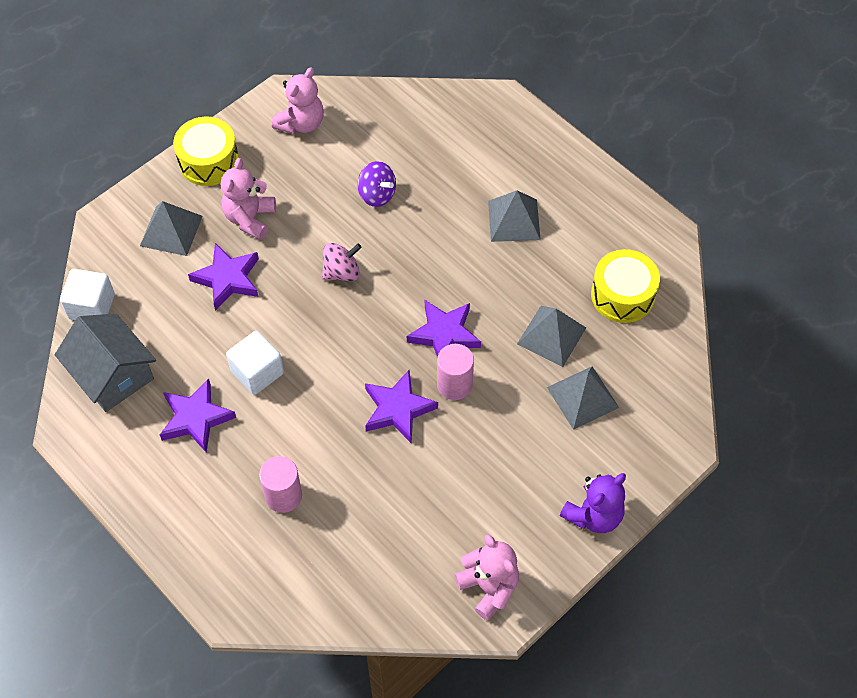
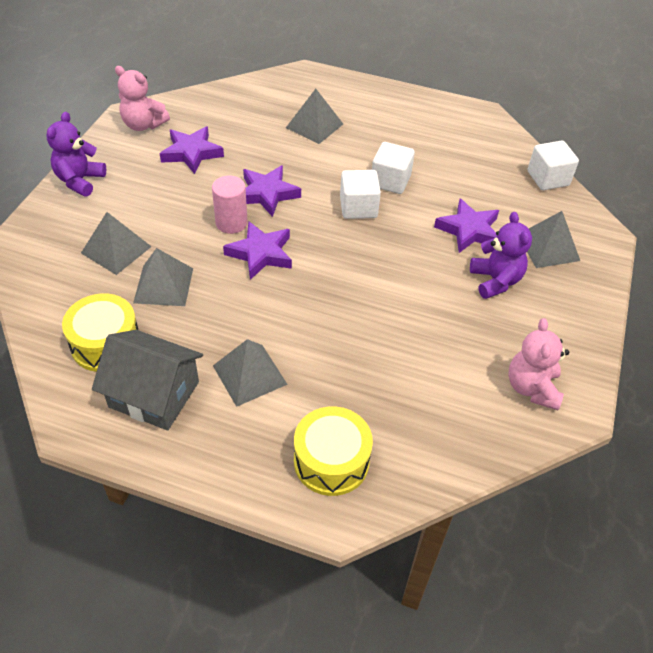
camera: 150 degrees right, 10 degrees down
(112, 374) = (489, 147): grey house -> grey house (154, 394)
(196, 418) = (409, 144): purple star -> purple star (191, 153)
(208, 161) = (578, 314): yellow drum -> yellow drum (331, 461)
(250, 218) = (495, 281): pink teddy bear -> purple teddy bear
(283, 496) = (314, 126): pink cylinder -> grey pyramid
(315, 351) = (358, 207): none -> white cube
(342, 272) = (381, 268): pink spinning top -> none
(377, 194) = (401, 346): purple spinning top -> none

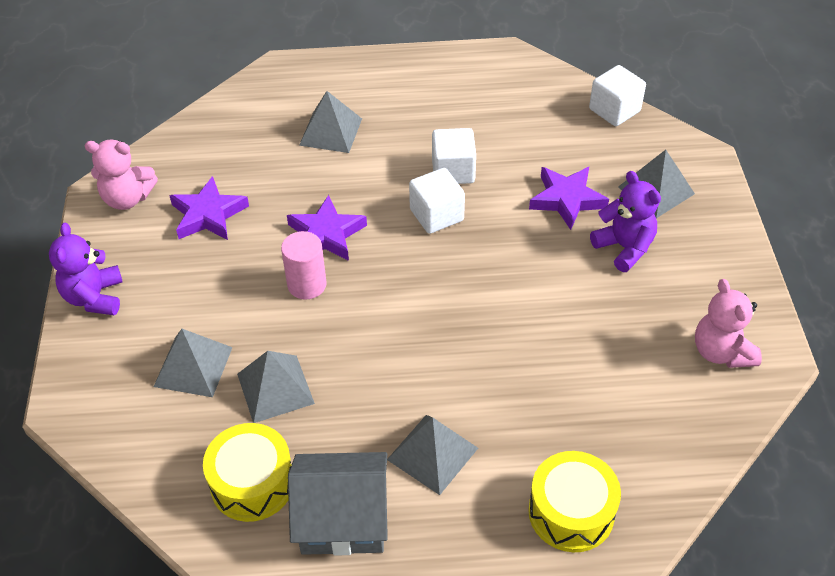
camera: 20 degrees left, 0 degrees up
(261, 253) = (362, 309): purple star -> none

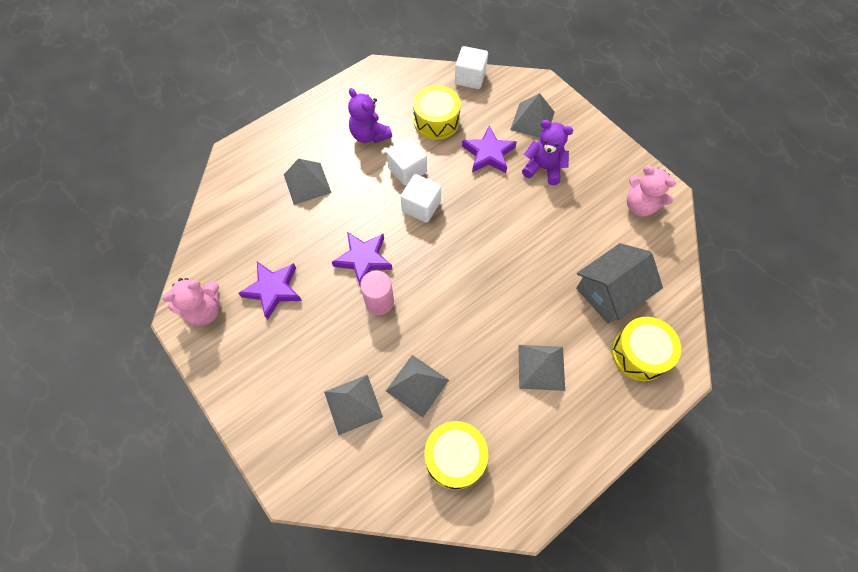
camera: 35 degrees left, 15 degrees up
(94, 297) = (243, 397): purple teddy bear -> purple teddy bear (369, 135)
(343, 518) = (525, 443): grey house -> grey house (610, 292)
(532, 137) = (436, 121): none -> yellow drum

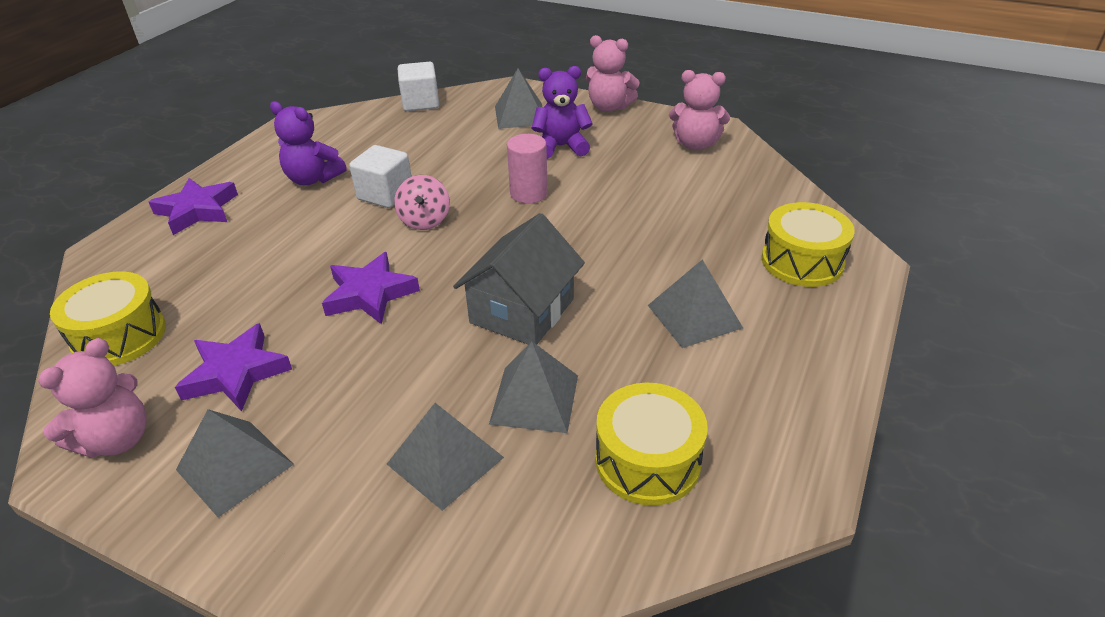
camera: 25 degrees left, 25 degrees down
(307, 183) = (240, 246): grey pyramid -> grey pyramid (235, 467)
(379, 302) = (420, 329): pink cylinder -> pink cylinder (528, 193)
(421, 207) = (425, 220): white cube -> pink spinning top
(436, 121) = (399, 145): yellow drum -> yellow drum (119, 336)
(488, 154) = (485, 153): purple star -> purple star (197, 210)
(601, 137) = (609, 107): none -> pink teddy bear
(610, 292) = (722, 221): grey house -> grey house (522, 311)

